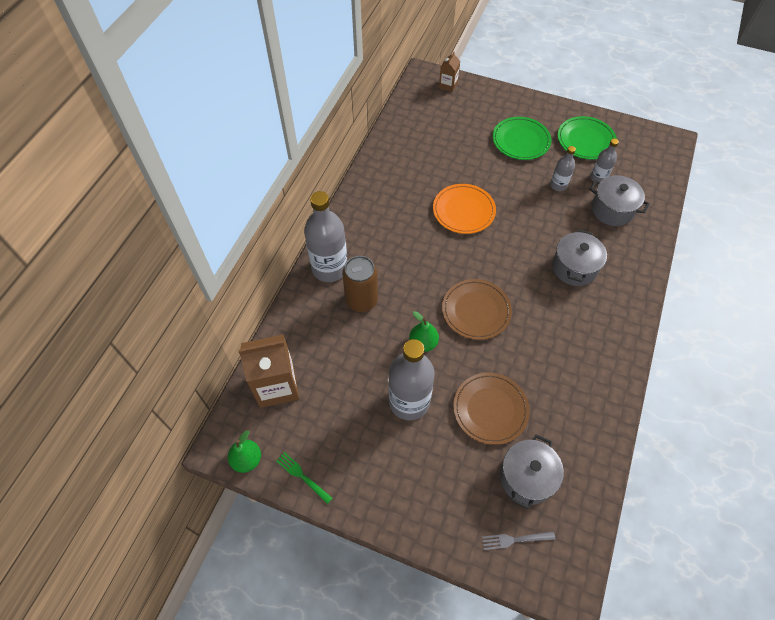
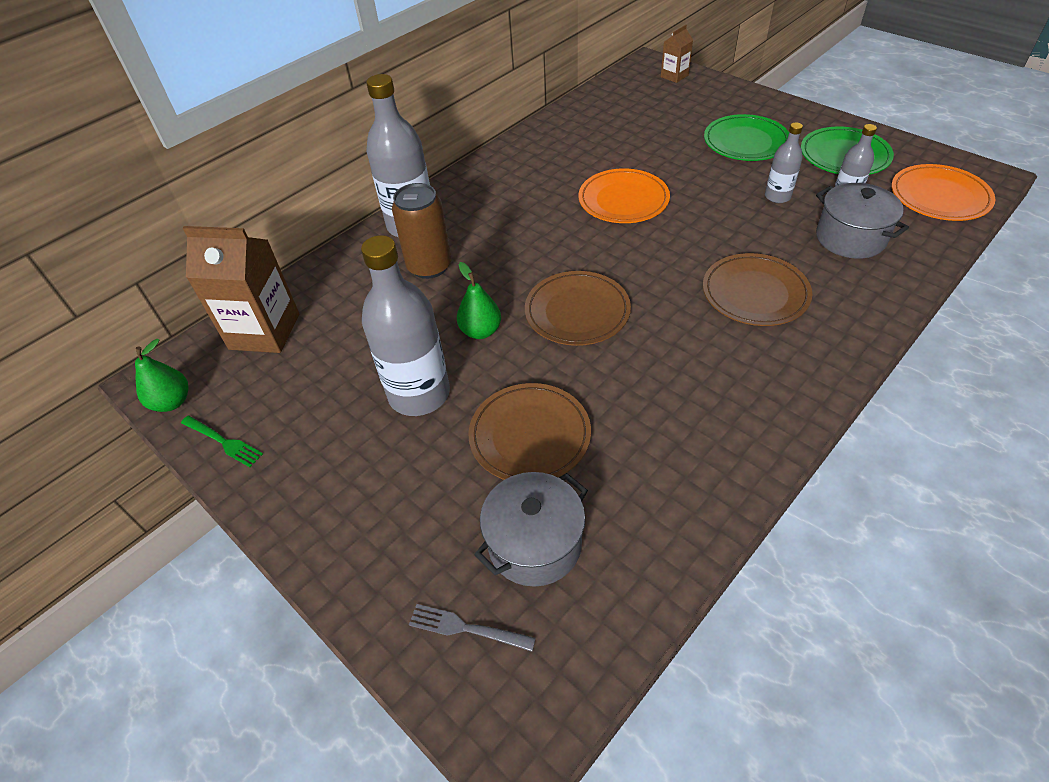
camera: 25 degrees right, 10 degrees down
(302, 476) = (223, 441): green fork -> green fork turned 150 degrees clockwise
(574, 267) = (755, 293): grey pot -> brown plate
(650, 164) = (939, 197): none -> orange plate

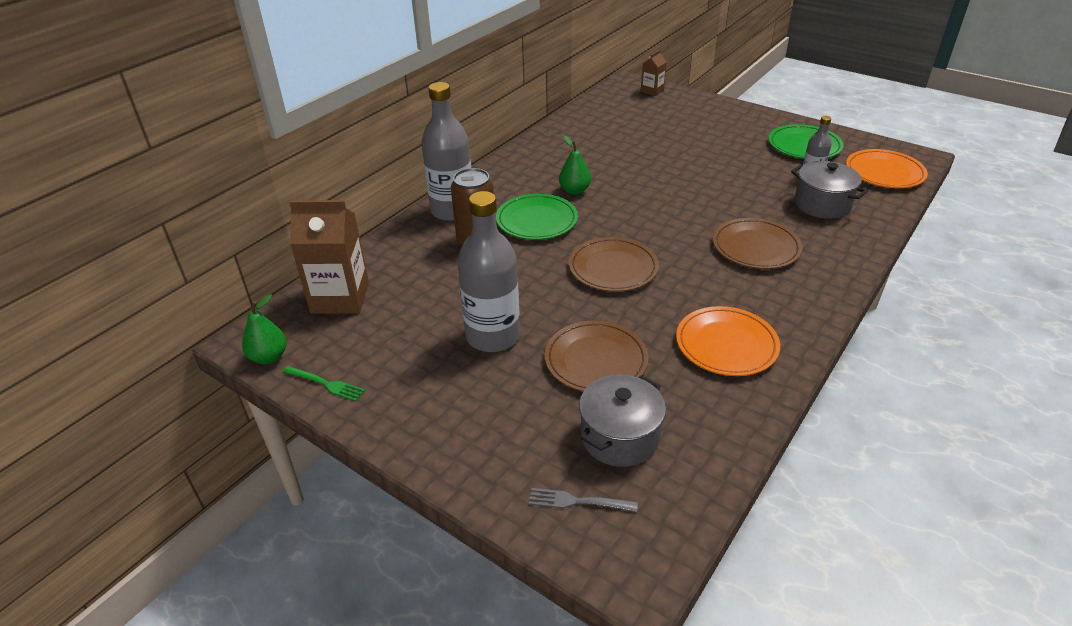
camera: 10 degrees left, 10 degrees down
(480, 331) = (534, 287): green pear -> green pear (574, 191)
(623, 200) = (631, 184): orange plate -> orange plate (726, 344)
(745, 142) = (723, 138): green plate -> green plate (536, 220)
(777, 196) = (757, 177): grey bottle -> none

